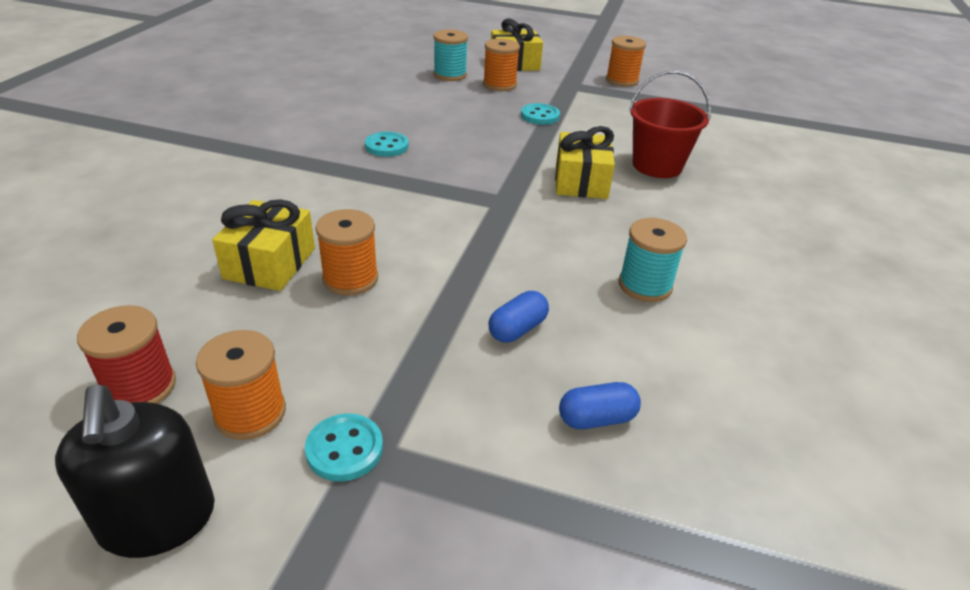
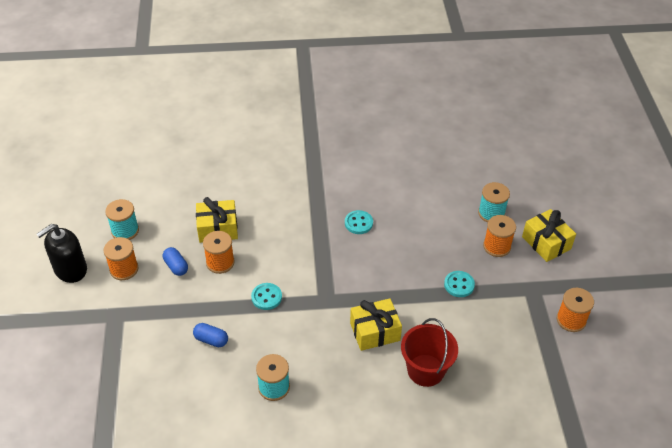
camera: 70 degrees right, 10 degrees up
(140, 387) = (125, 231): red spool -> turquoise spool
(344, 449) = (116, 305): turquoise button -> turquoise button (266, 297)
(596, 419) = (162, 386): blue capsule -> blue capsule (176, 266)

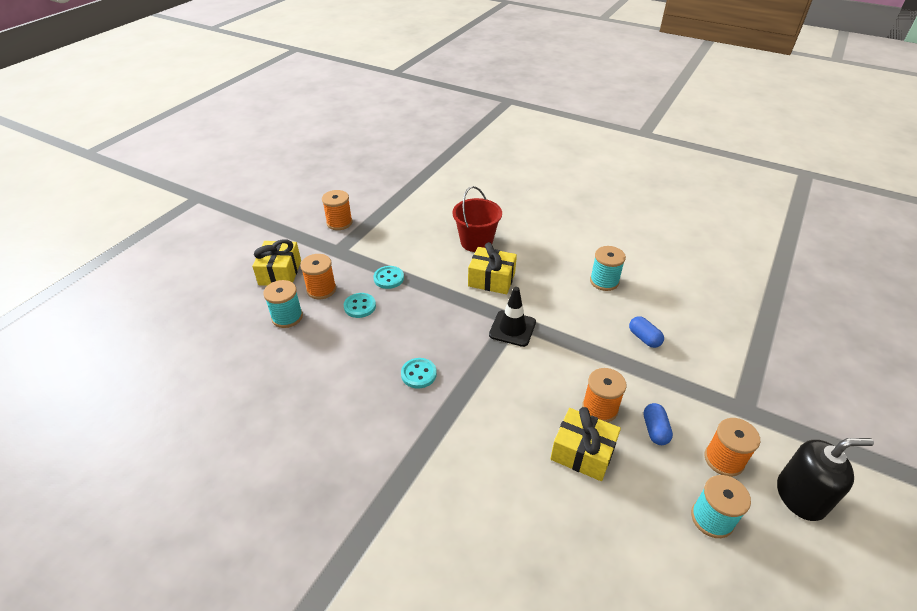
camera: 145 degrees left, 5 degrees down
(266, 297) = (569, 349): turquoise button -> turquoise button (360, 306)
(321, 292) = (512, 328): none -> black traffic cone

